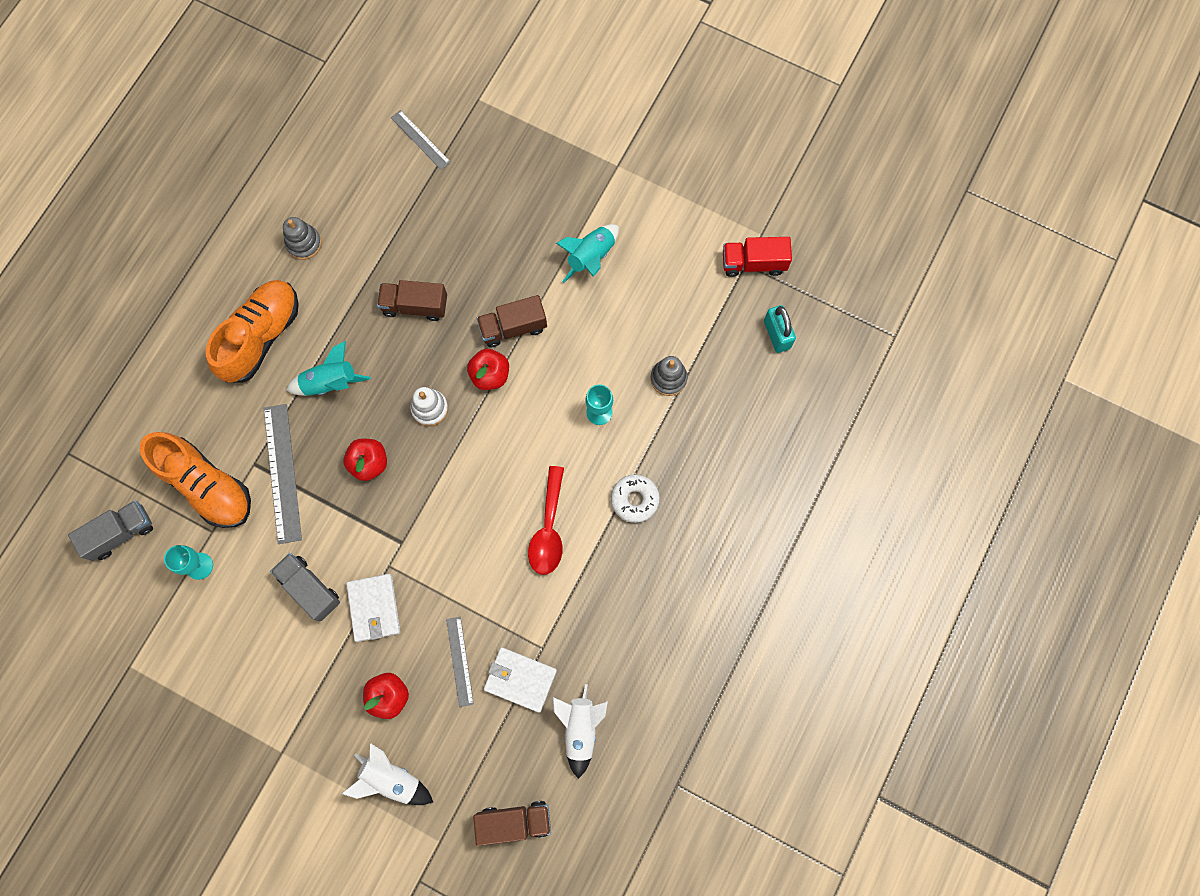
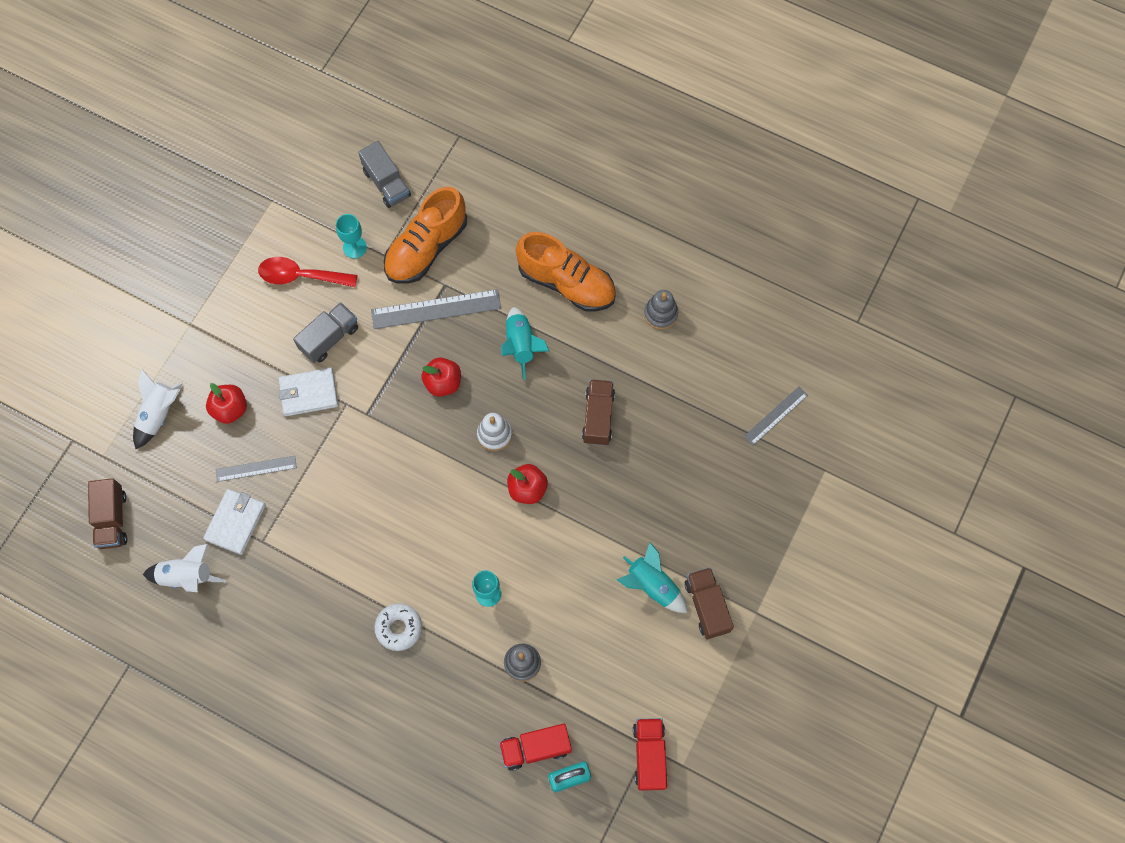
camera: 90 degrees right, 5 degrees down
(513, 327) = (576, 510): brown truck -> brown truck (707, 606)
(548, 529) = (374, 546): red spoon -> red spoon (301, 276)
(750, 365) = (535, 748): none -> red truck

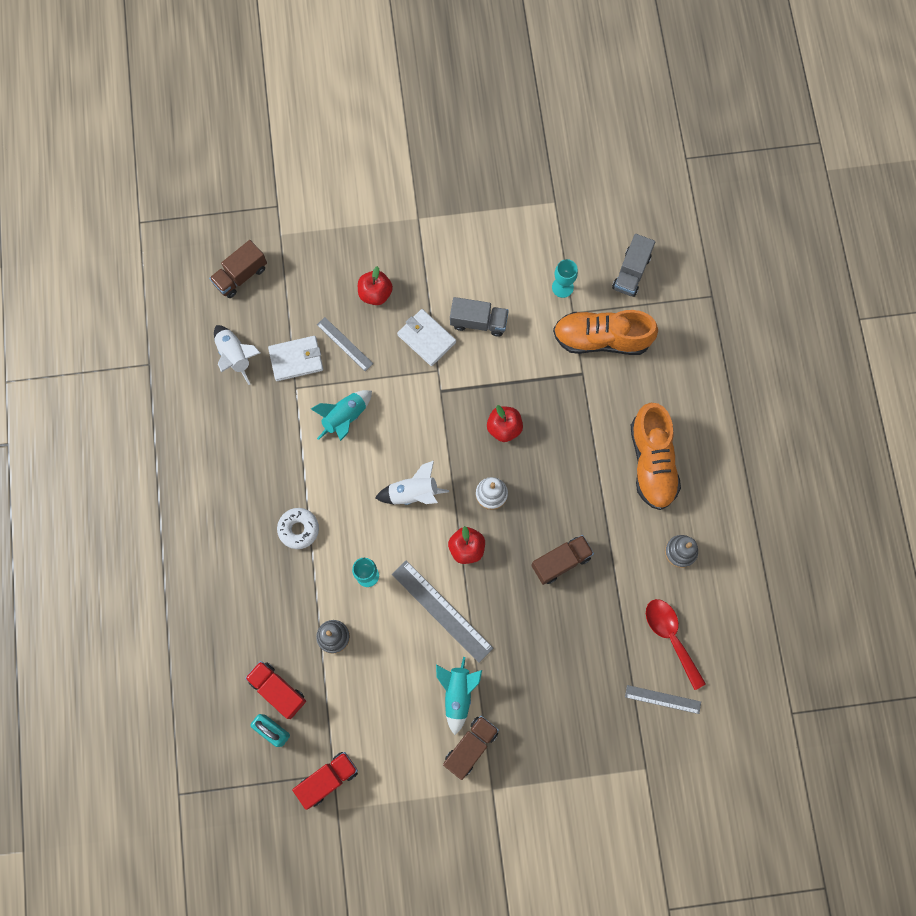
camera: 55 degrees right, 5 degrees up
(159, 414) = (337, 249): white rocket -> white rocket (413, 493)
(301, 276) = (511, 266): red spoon -> red spoon (671, 637)
(436, 309) = (558, 381): grey ruler -> grey ruler (442, 611)
(521, 345) = (576, 464): turquoise rocket -> turquoise rocket (345, 418)

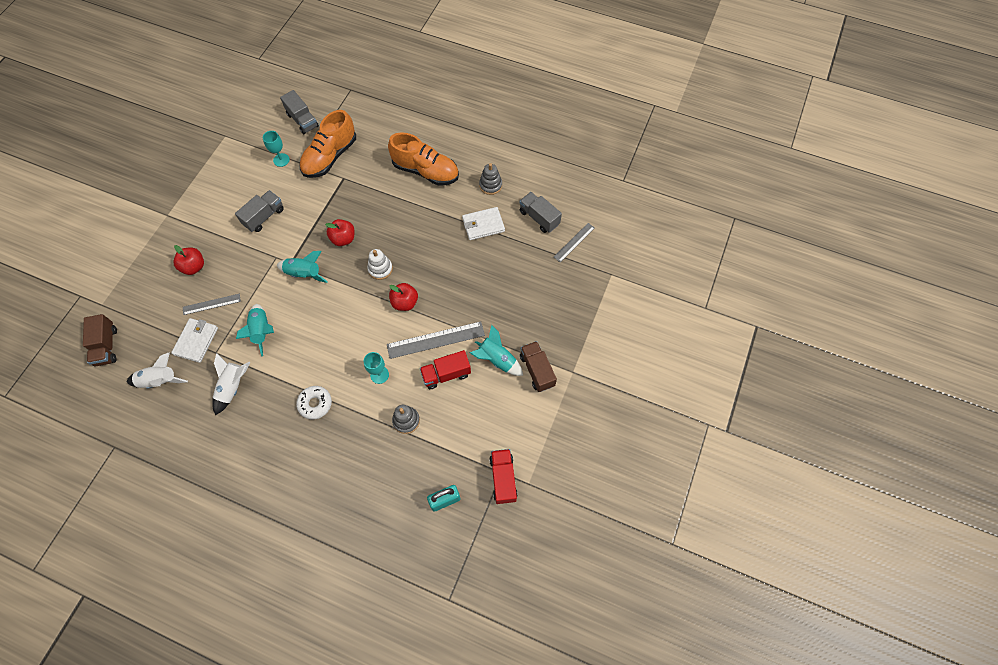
camera: 60 degrees left, 10 degrees down
(278, 690) = (418, 480): red truck -> red truck (446, 374)
(413, 493) = (345, 315): white rocket -> white rocket (233, 387)
(426, 338) = (249, 252): white wallet -> white wallet (483, 225)
(436, 415) = (304, 274): none -> turquoise rocket
(561, 561) = (452, 252): brown truck -> none
(671, 637) = (539, 218): red spoon -> grey truck

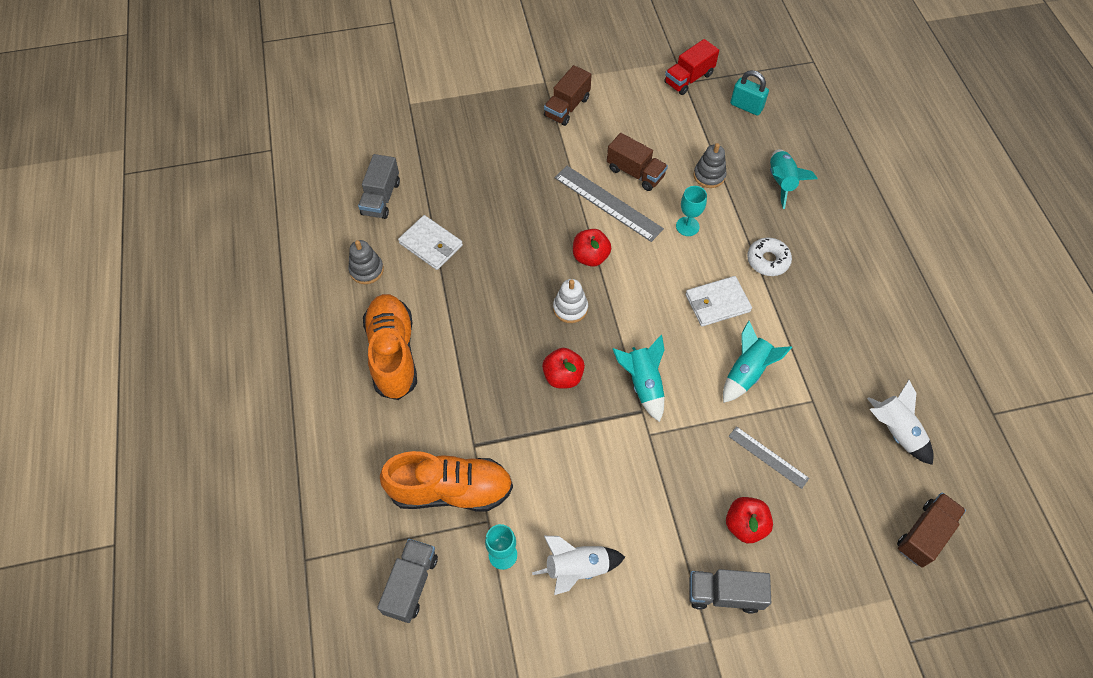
camera: 125 degrees left, 5 degrees down
(196, 341) = (821, 433): white wallet -> white wallet (717, 303)
(233, 387) = (827, 350): white rocket -> white rocket (577, 568)
(264, 217) = (607, 499): grey truck -> grey truck (724, 594)
(446, 374) = (635, 173): red truck -> brown truck
(497, 359) = (583, 142): turquoise rocket -> turquoise rocket (781, 182)
(574, 242) = (392, 151): grey ruler -> none

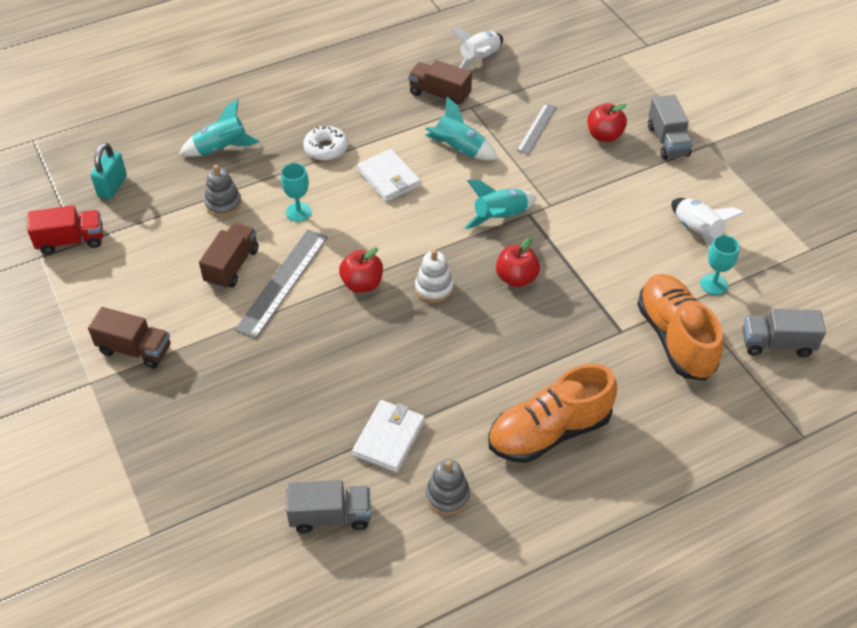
camera: 105 degrees left, 10 degrees down
(688, 78) = (71, 241): red truck -> red truck turned 45 degrees counterclockwise
(924, 534) = (561, 41): brown truck -> brown truck (439, 95)

